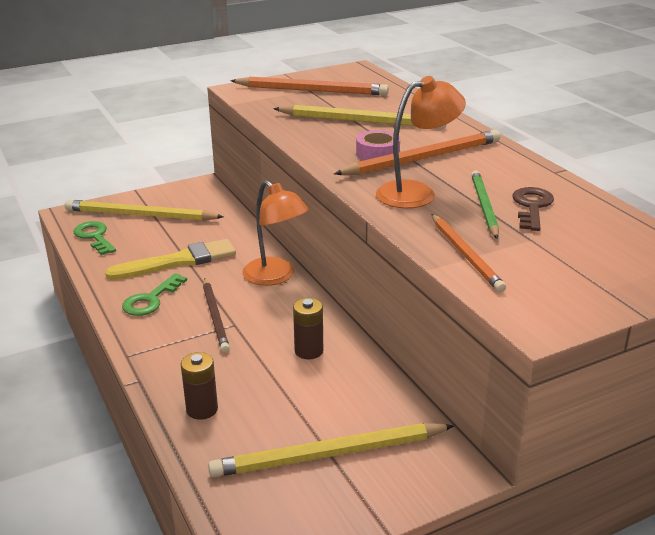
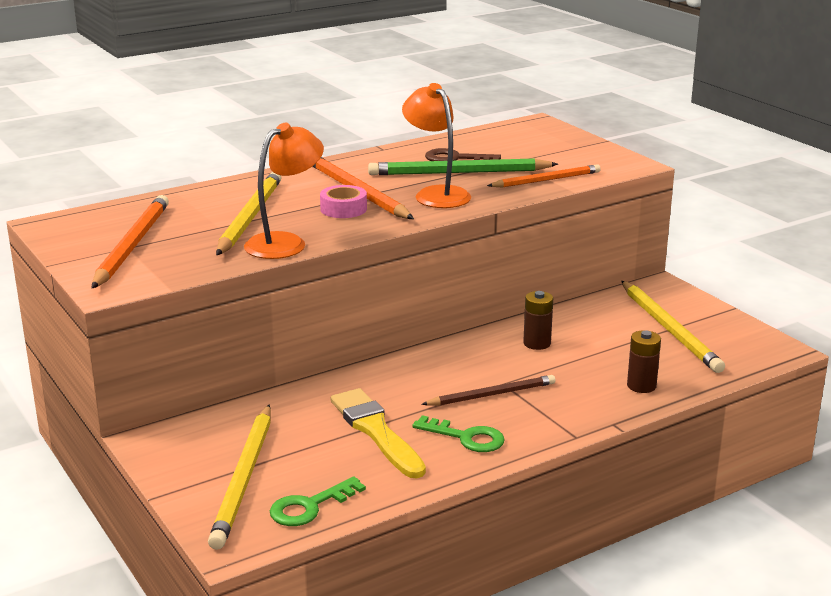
camera: 95 degrees left, 5 degrees down
(275, 277) = (405, 368): orange lamp -> orange lamp (285, 243)
(484, 206) = (459, 173): green pencil -> green pencil, size x1.53

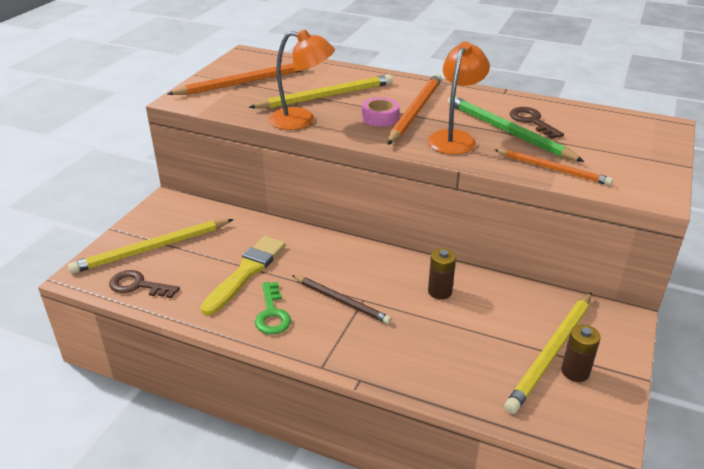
camera: 55 degrees right, 10 degrees up
(309, 507) = (138, 285): green key -> brown key
(641, 386) = (435, 373): brown battery -> brown battery (575, 372)

